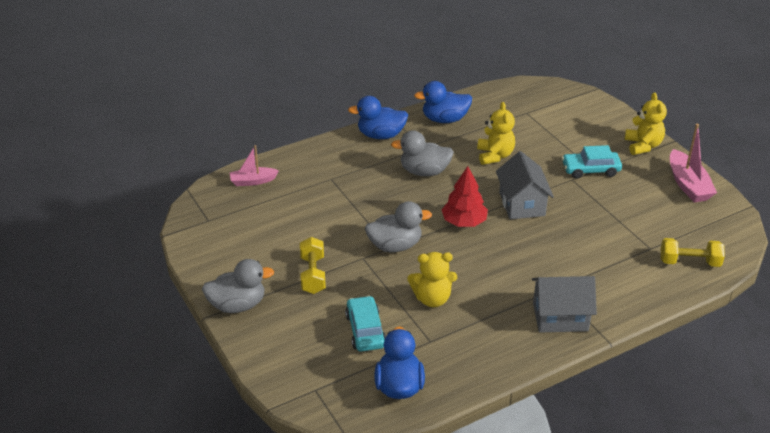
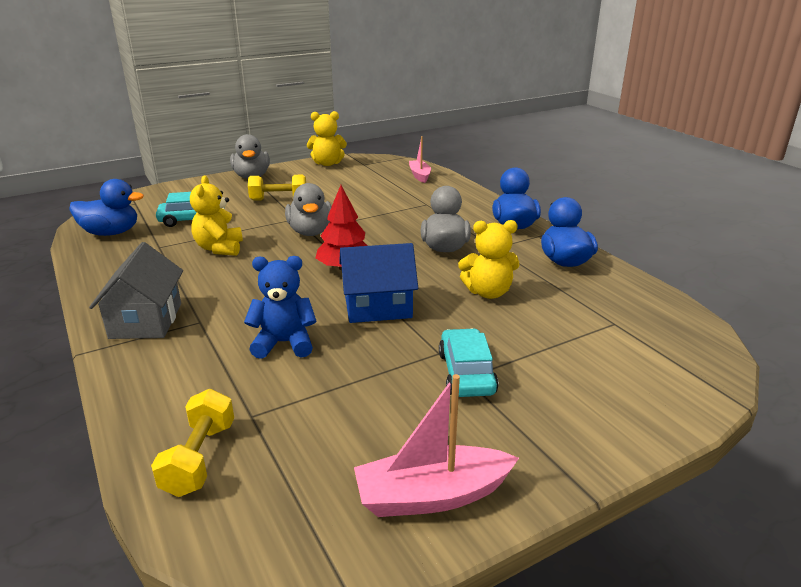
camera: 90 degrees right, 10 degrees down
(522, 204) = (378, 307): grey house -> blue house
(575, 243) = (284, 343): none -> blue teddy bear
(643, 146) = (558, 446): yellow teddy bear -> yellow teddy bear (327, 163)

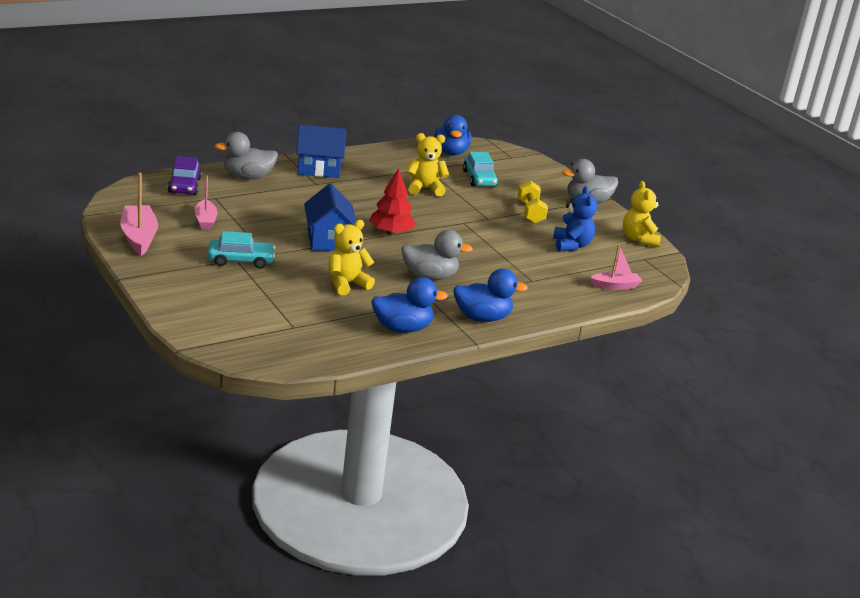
camera: 85 degrees right, 0 degrees up
(146, 321) = (319, 169): grey house -> blue house
(199, 458) = (184, 185): yellow dumbbell -> purple car
(284, 343) = (285, 207): blue teddy bear -> blue teddy bear (571, 245)
(310, 232) = (458, 223): grey duck -> grey duck (248, 177)
(343, 418) = (205, 220): none -> pink boat
(488, 292) = (347, 284): yellow teddy bear -> yellow teddy bear turned 60 degrees clockwise

